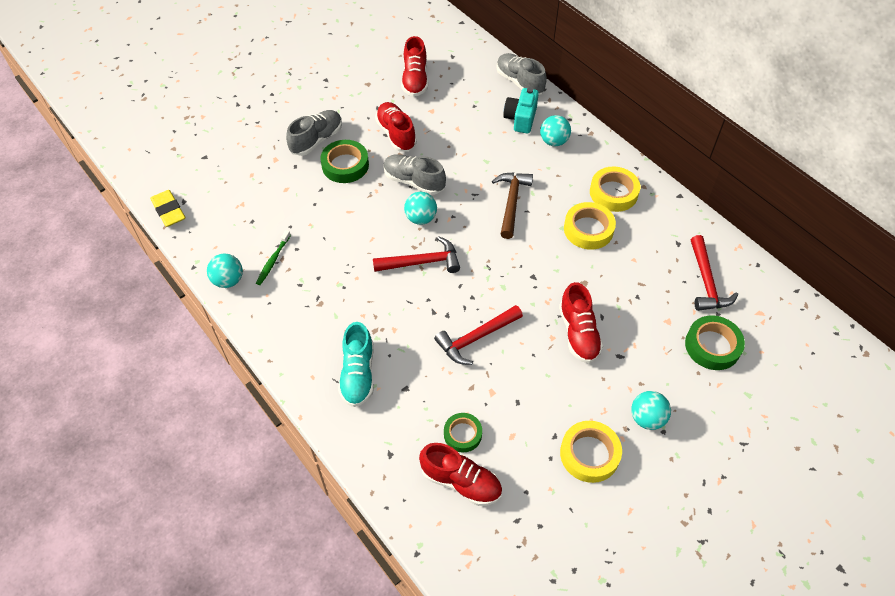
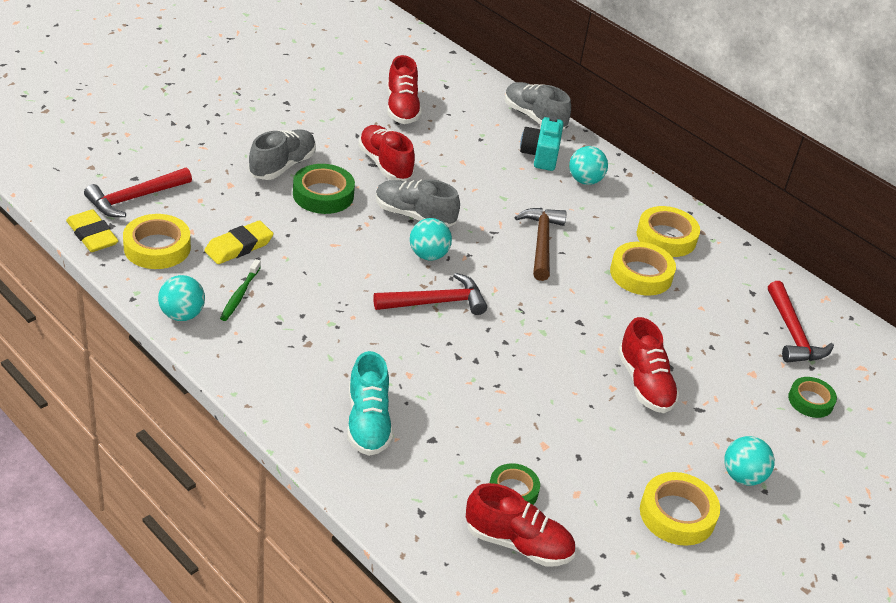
camera: 10 degrees left, 15 degrees down
(215, 220) = (157, 247): none -> yellow tape
(276, 216) = (239, 246): none -> yellow eraser
(476, 338) = (516, 386): red hammer -> red hammer (135, 198)
(712, 346) = (810, 401): green tape -> green tape, size x0.66

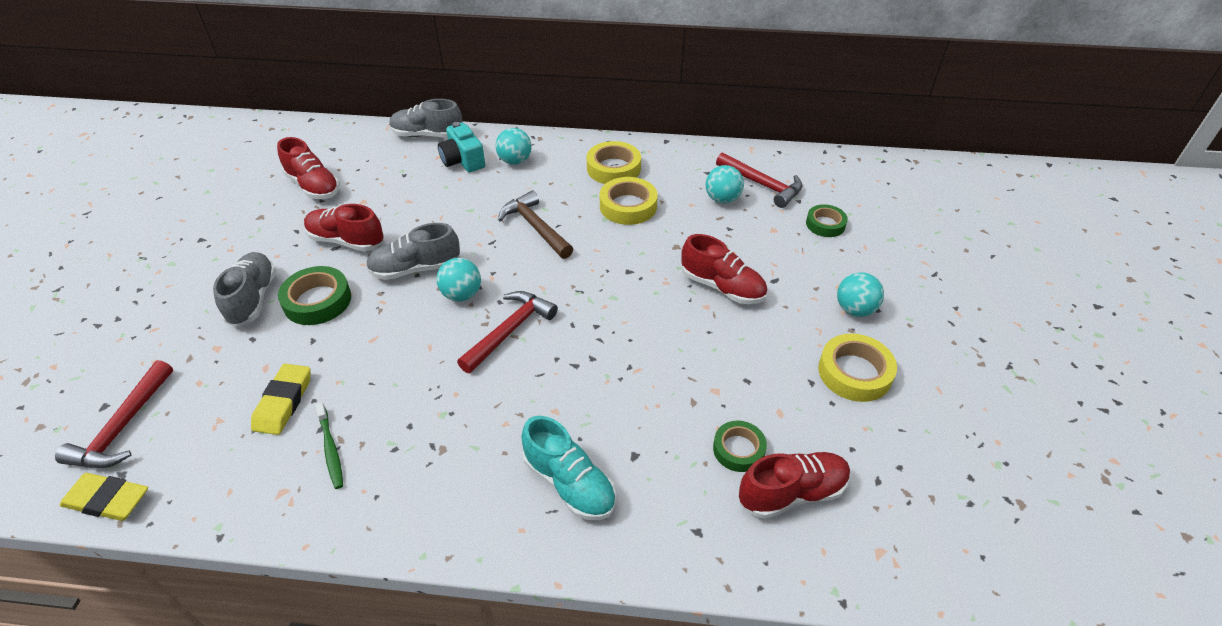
camera: 35 degrees left, 5 degrees up
(157, 247) = (197, 462): yellow tape -> none
(182, 315) = (291, 514): turquoise ball -> turquoise ball (722, 199)

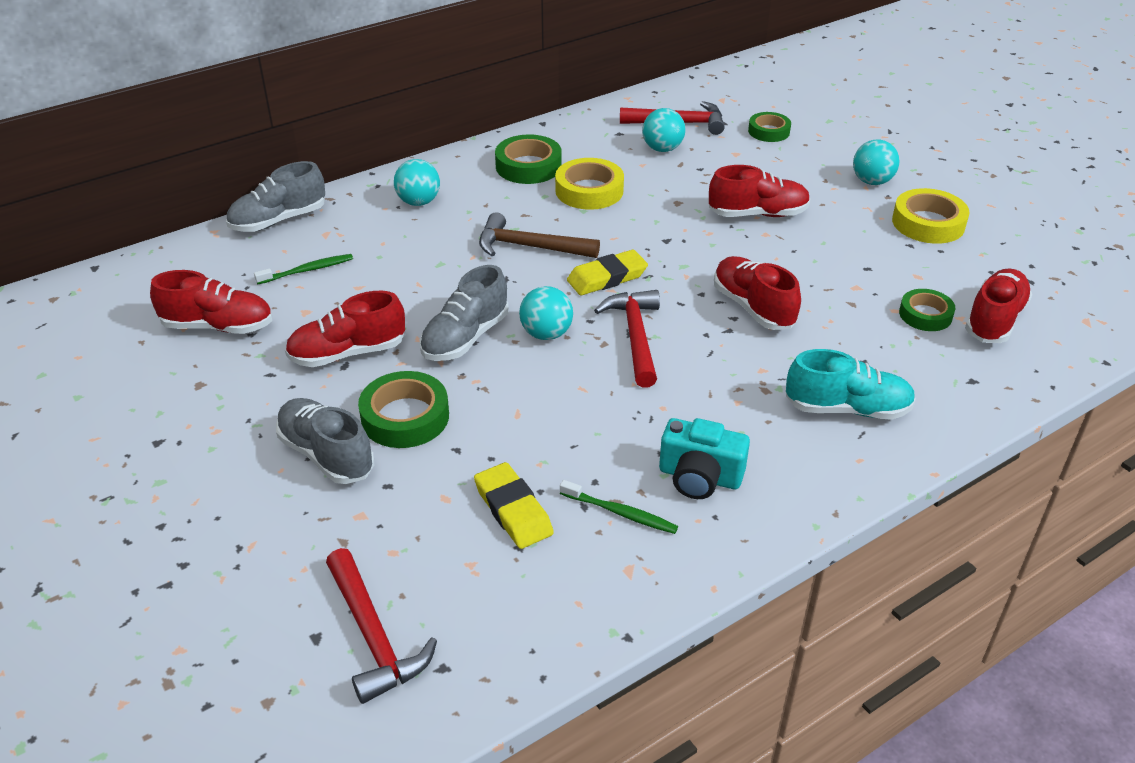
camera: 40 degrees left, 5 degrees down
(107, 500) = (466, 694): yellow eraser -> yellow eraser (607, 277)
(398, 175) = (307, 270): none -> green toothbrush
(463, 161) = (360, 226): turquoise camera -> turquoise camera (699, 477)
(613, 168) = (528, 166): yellow tape -> green tape
(616, 359) = (753, 307): none -> red shoe

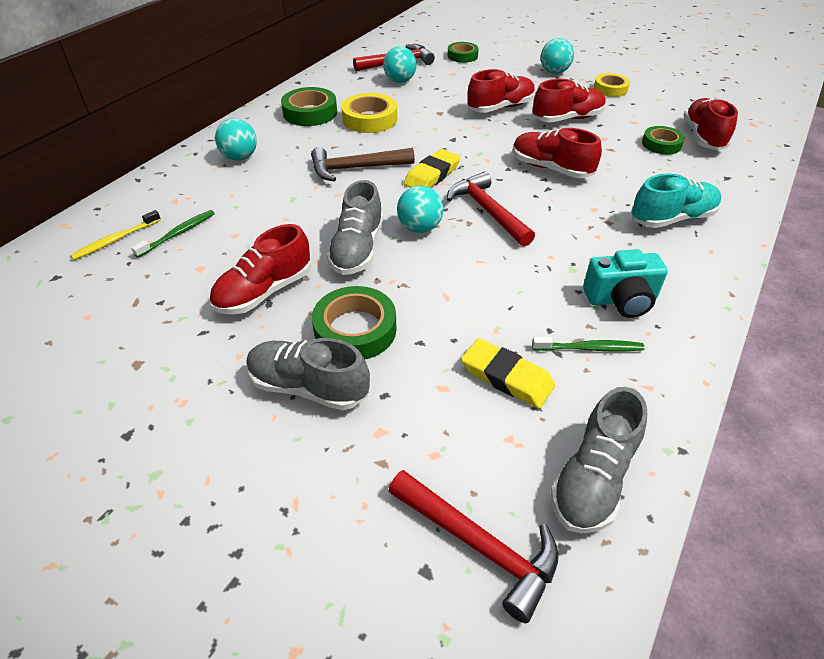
camera: 25 degrees left, 5 degrees up
(218, 326) = (122, 305): red shoe -> red shoe (567, 119)
(249, 260) = (116, 240): none -> yellow toothbrush
(278, 220) = (123, 200): grey shoe -> grey shoe (593, 478)
(928, 223) = (610, 89): yellow tape -> yellow tape, size x0.66

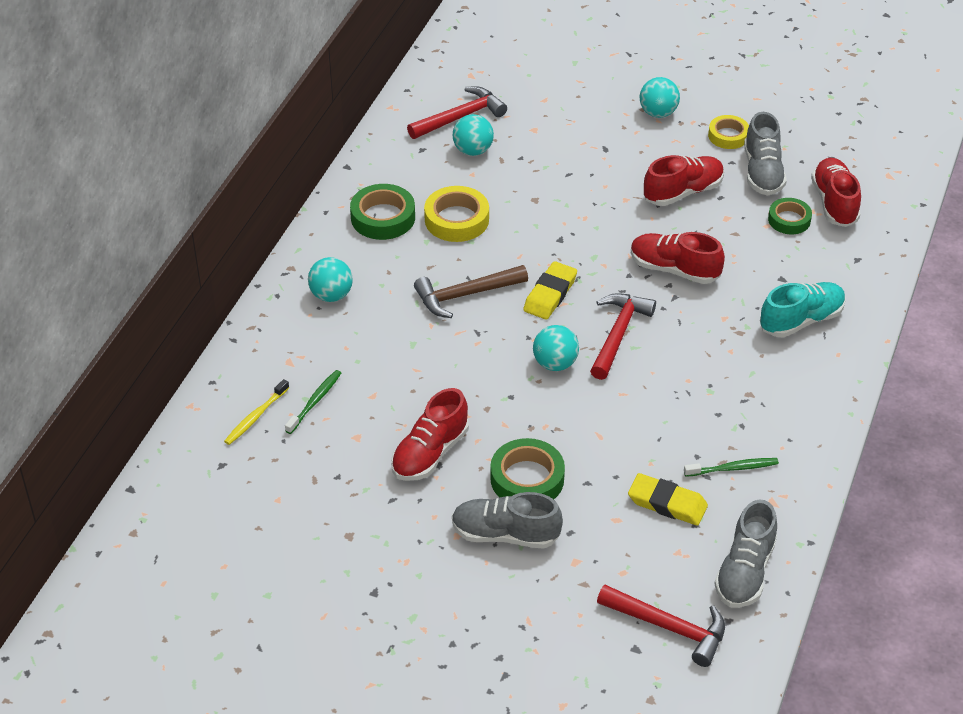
camera: 10 degrees left, 0 degrees up
(357, 249) = (501, 396): grey shoe -> grey shoe (762, 172)
(462, 56) = (539, 95): green tape -> none
(487, 211) = (618, 334): red hammer -> red hammer turned 60 degrees clockwise
(500, 108) = (604, 183): red shoe -> none
(621, 300) = (757, 418): turquoise camera -> none

